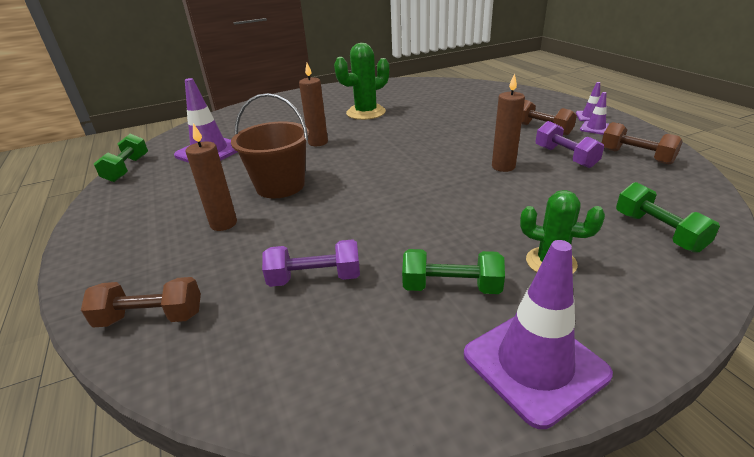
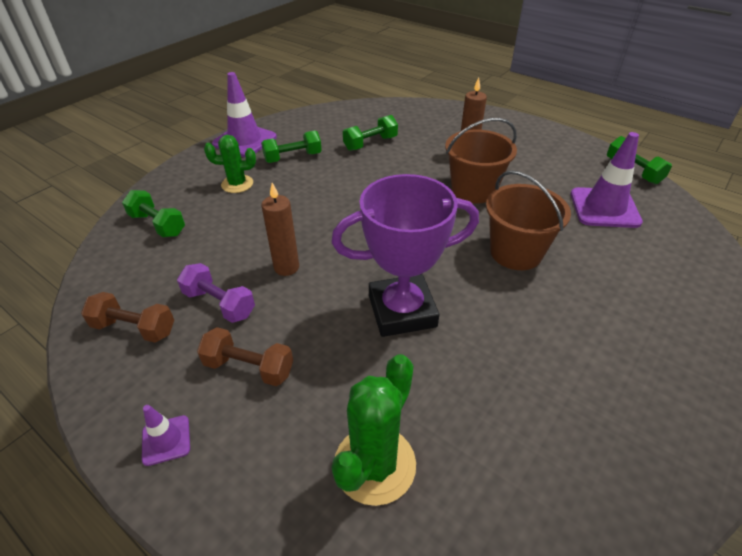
camera: 150 degrees right, 10 degrees up
(151, 317) = (429, 113): brown dumbbell -> none
(315, 278) = (370, 143): purple dumbbell -> green dumbbell
(318, 142) = (516, 252): brown candle -> brown bucket
(366, 113) = (537, 342): green cactus -> green cactus (374, 464)
(429, 133) = (402, 311): none -> purple trophy
(595, 128) = (167, 394): purple traffic cone -> none

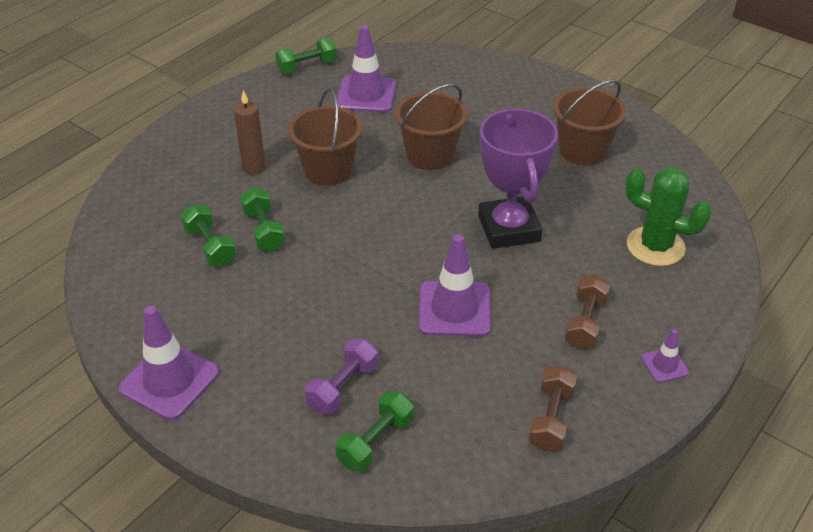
camera: 90 degrees left, 0 degrees up
(219, 303) = (510, 355): purple dumbbell -> purple dumbbell (342, 387)
(237, 184) = (289, 373): green cactus -> none
(286, 267) = (454, 309): brown candle -> purple traffic cone
(293, 158) = (231, 321): green dumbbell -> green dumbbell (264, 230)
(573, 397) = (582, 150): none -> brown bucket

